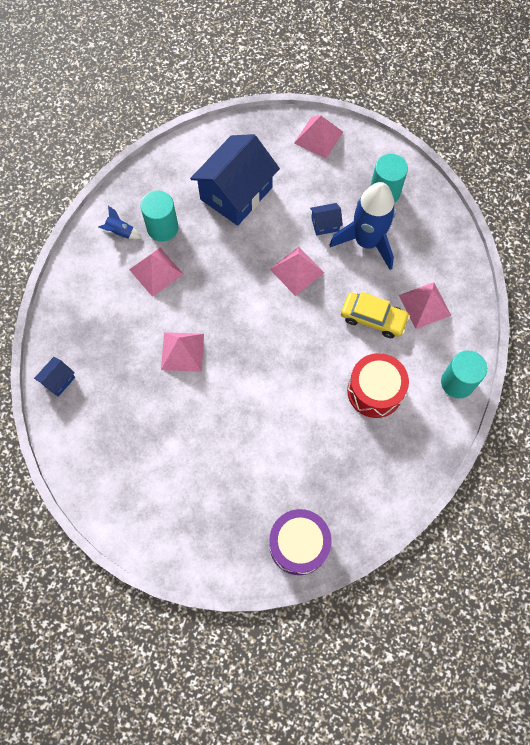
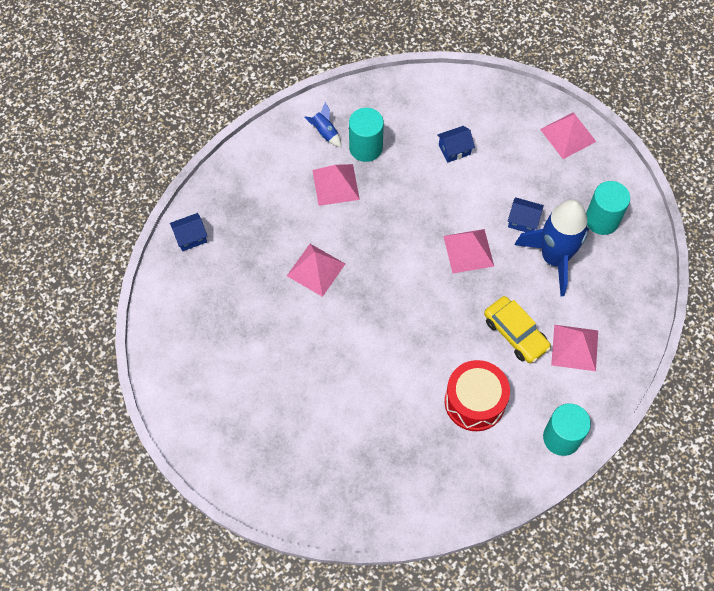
camera: 30 degrees right, 5 degrees down
(236, 193) = (454, 149): blue house -> blue house, size x0.42
(298, 544) = (316, 501): purple drum -> none

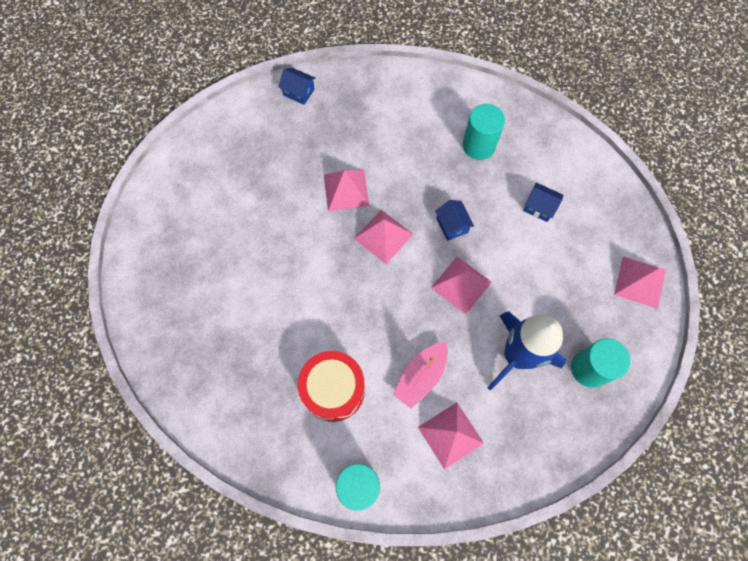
camera: 50 degrees right, 5 degrees up
(325, 132) = (464, 110): blue rocket -> none
(336, 184) = (428, 149): pink pyramid -> pink pyramid (383, 236)
(515, 333) = (421, 376): yellow car -> pink boat
(523, 221) = (527, 306): blue house -> blue house (452, 225)

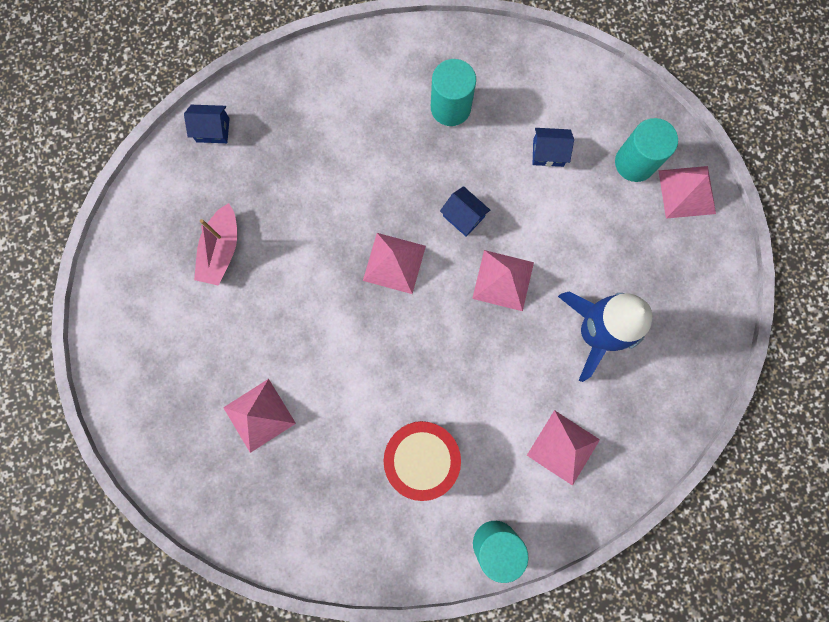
camera: 25 degrees left, 10 degrees up
(346, 189) = (326, 227): pink pyramid -> pink pyramid (259, 415)
(421, 376) = (505, 400): pink boat -> pink boat (221, 250)
(589, 368) = (672, 311): turquoise cylinder -> turquoise cylinder (635, 162)

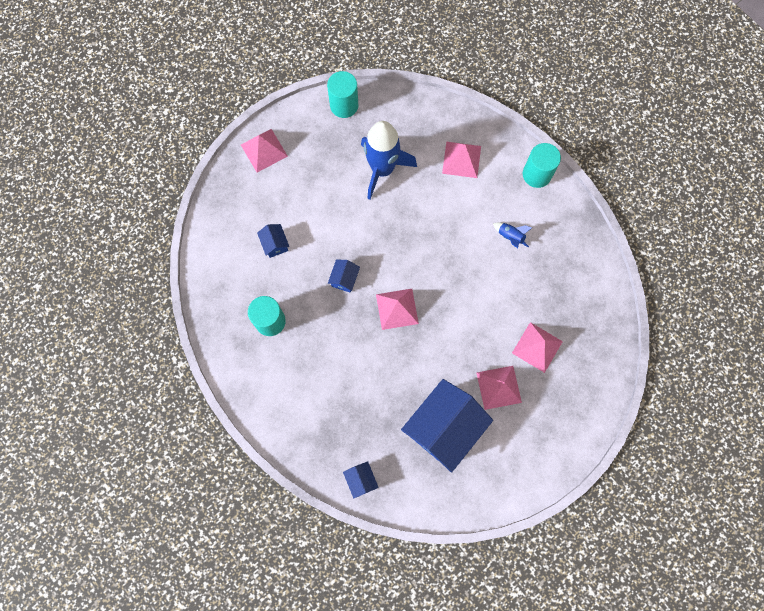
camera: 115 degrees left, 5 degrees down
(221, 250) = (444, 428): pink boat -> blue house
(421, 457) = (510, 237): red drum -> blue rocket
(503, 280) = (375, 236): pink pyramid -> pink pyramid (499, 387)
(635, 162) = (257, 188): turquoise cylinder -> turquoise cylinder (344, 105)

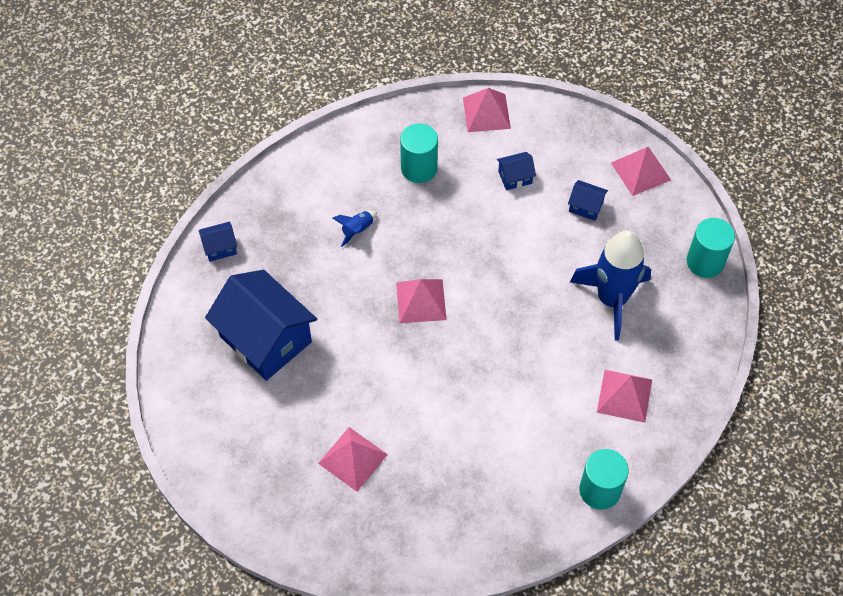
camera: 95 degrees right, 15 degrees down
(344, 279) = (465, 247): blue house -> blue house (586, 206)
(499, 387) = (306, 406): pink pyramid -> pink pyramid (486, 113)
(510, 237) = (508, 444): blue rocket -> blue rocket (357, 230)

